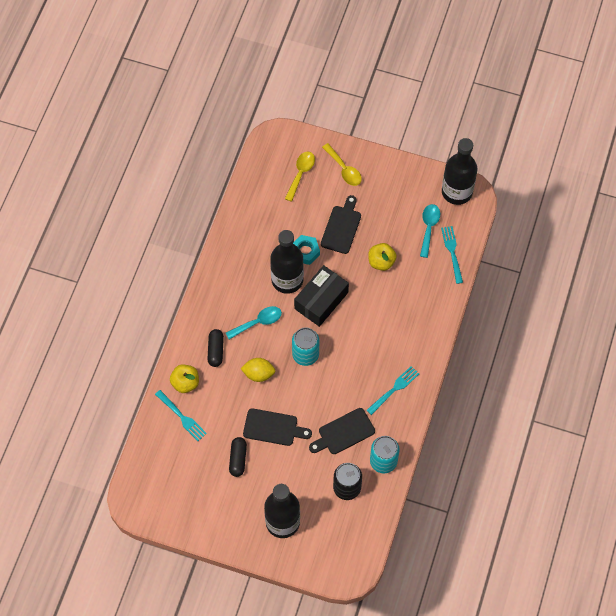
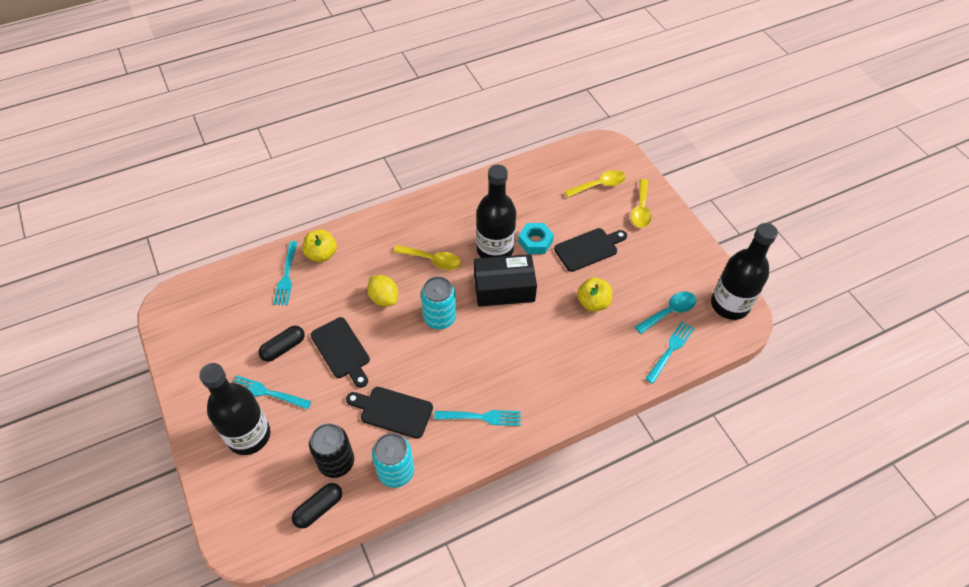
camera: 45 degrees right, 10 degrees down
(215, 350) = (374, 252): black capsule -> black capsule (319, 508)
(258, 322) = (432, 260): turquoise spoon -> yellow spoon
(262, 491) = (268, 393): none -> turquoise fork

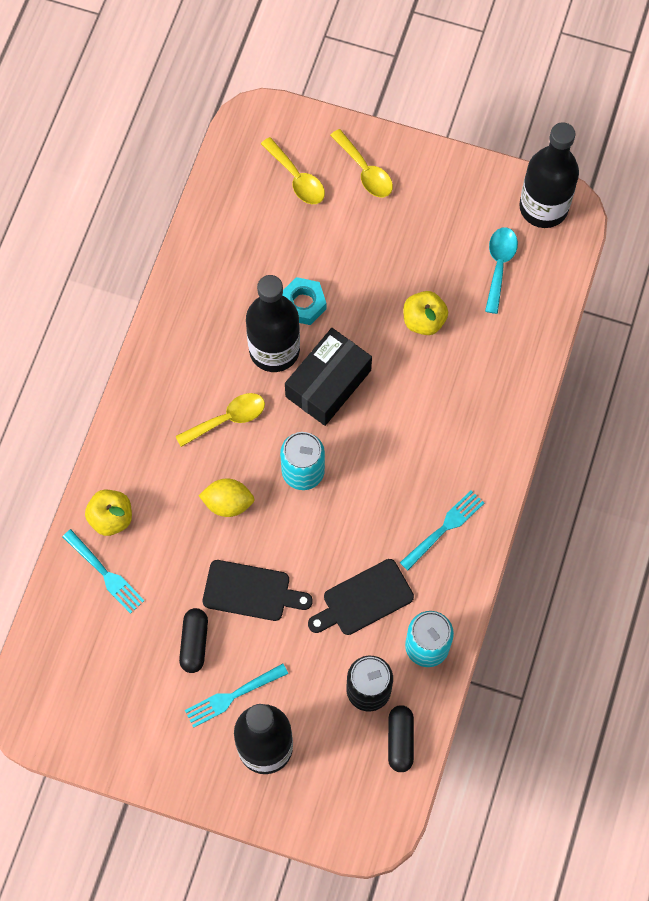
camera: 45 degrees left, 15 degrees up
(588, 249) = (361, 264): black cutting board -> none
(599, 185) = (296, 178): yellow spoon -> yellow spoon turned 120 degrees clockwise
(670, 350) = (537, 305): turquoise fork -> none

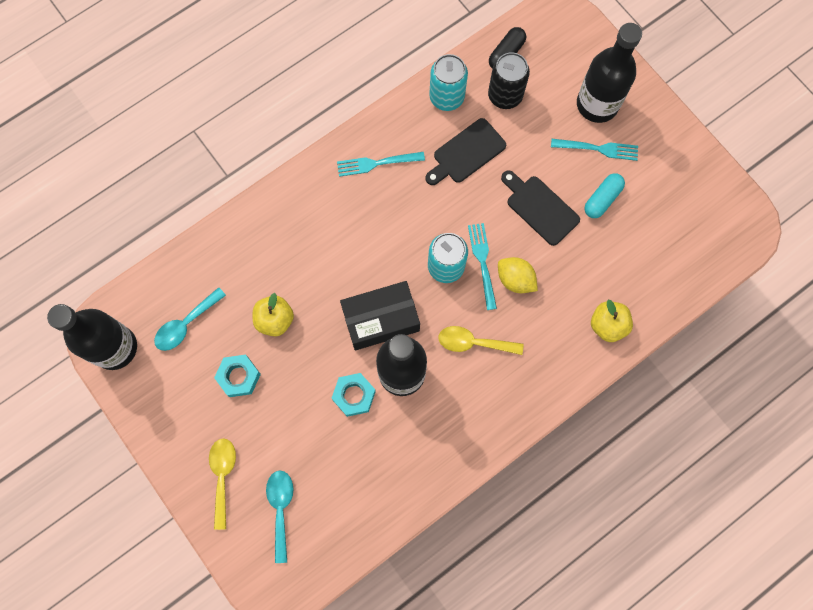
camera: 145 degrees left, 5 degrees up
(104, 573) = (636, 288): turquoise fork -> turquoise fork (483, 263)
(194, 643) = (602, 199): black capsule -> turquoise capsule
(296, 178) = (281, 509): yellow spoon -> turquoise spoon
(363, 599) = (466, 153): black cutting board -> black cutting board turned 135 degrees clockwise
(416, 254) = (239, 377): none -> turquoise nut

